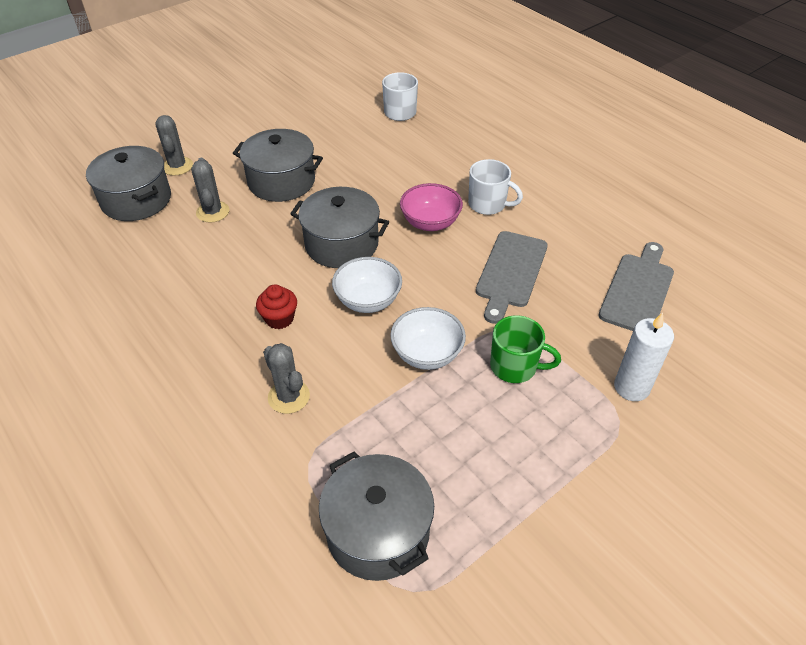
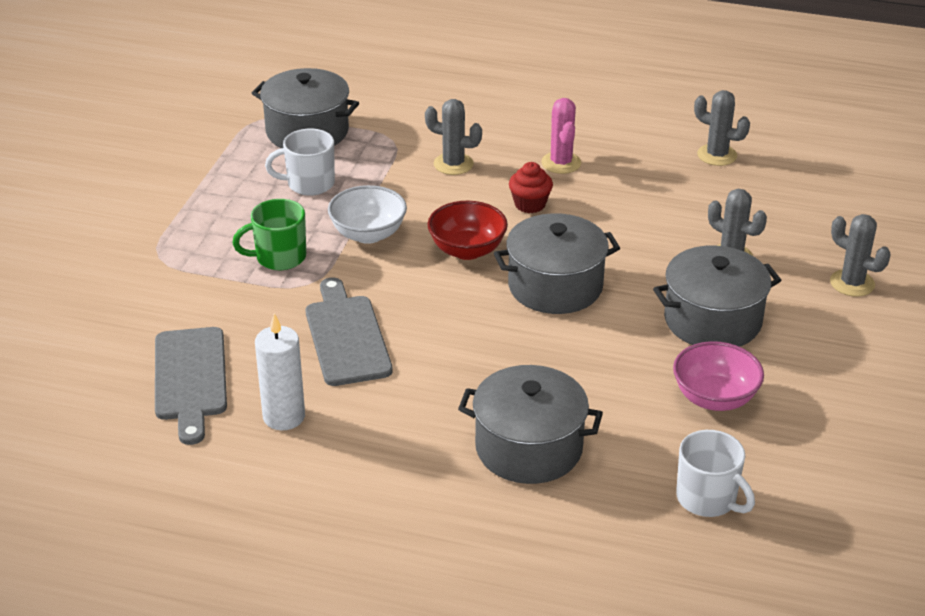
camera: 145 degrees right, 10 degrees down
(93, 292) = (717, 155): none -> grey cactus
(136, 200) = (825, 233): grey pot -> grey pot (529, 448)
(206, 348) = (561, 163): none -> pink cactus
(368, 300) = (467, 250): white bowl -> red bowl
(430, 223) = (486, 351): pink bowl -> pink bowl (714, 398)
(488, 204) = (439, 405): white mug -> white mug (309, 184)
(631, 387) = (158, 285): white candle -> white candle (284, 417)

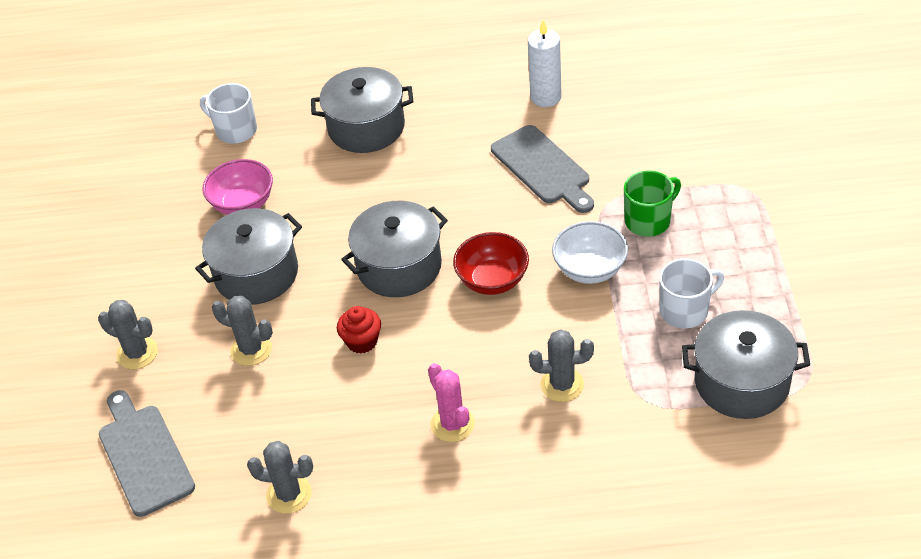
camera: 165 degrees right, 10 degrees up
(190, 379) = (631, 102): grey cutting board -> grey cutting board (144, 455)
(530, 204) = (460, 354): red cupcake -> red cupcake (362, 341)

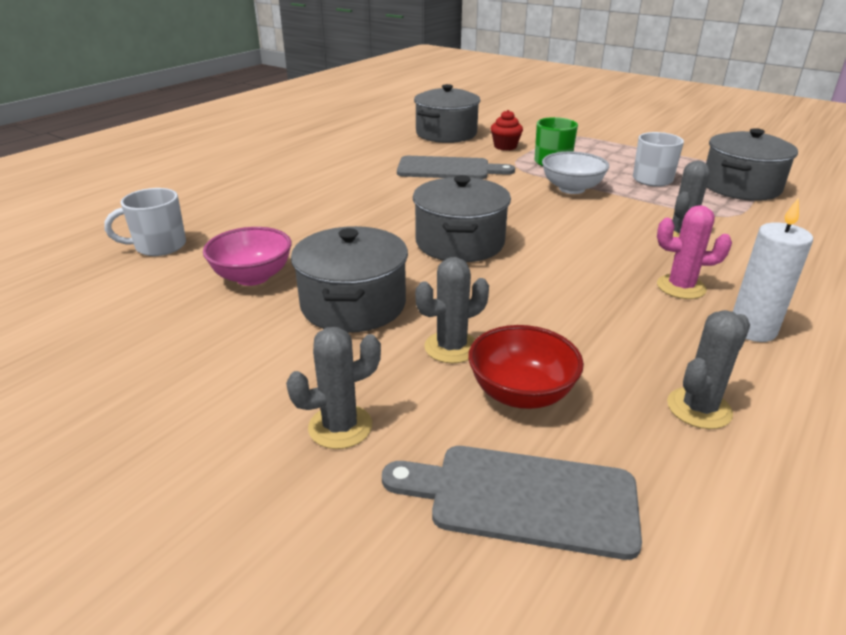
camera: 55 degrees left, 15 degrees down
(362, 341) = (524, 288): red cupcake -> red cupcake (505, 146)
(366, 127) = (284, 201): grey pot -> grey pot (446, 134)
(492, 280) = (533, 218): red bowl -> red bowl (521, 393)
(545, 97) = (385, 148): white candle -> white candle (752, 330)

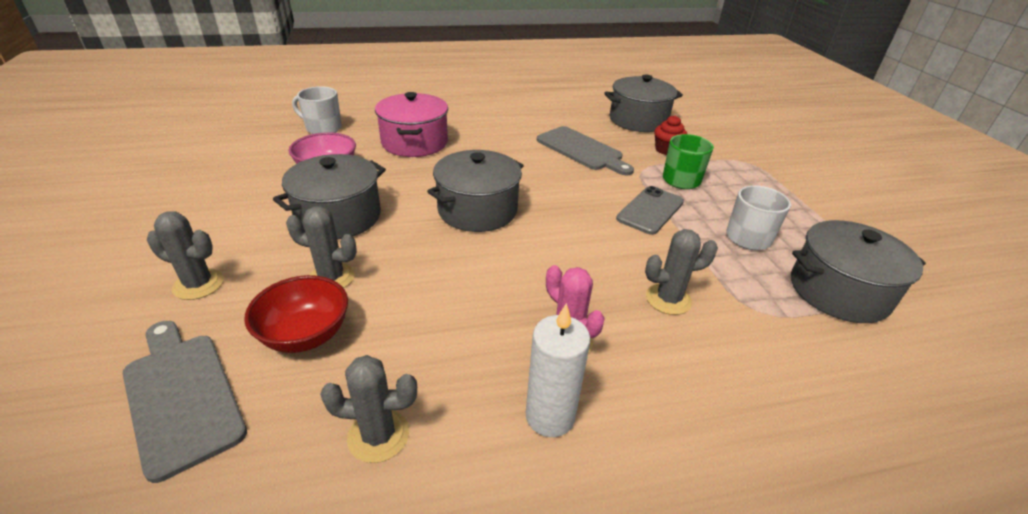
camera: 40 degrees right, 5 degrees up
(293, 219) = (414, 143): none -> pink pot
(571, 189) = (650, 210): white bowl -> grey phone

